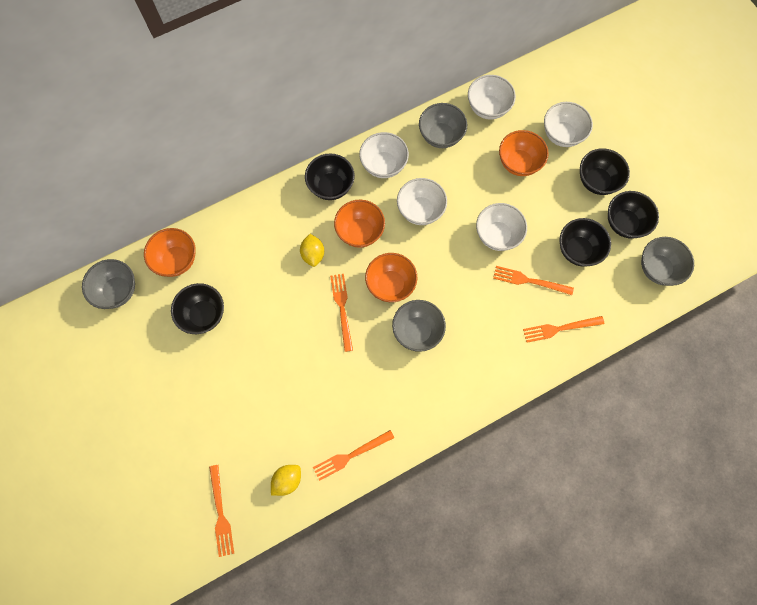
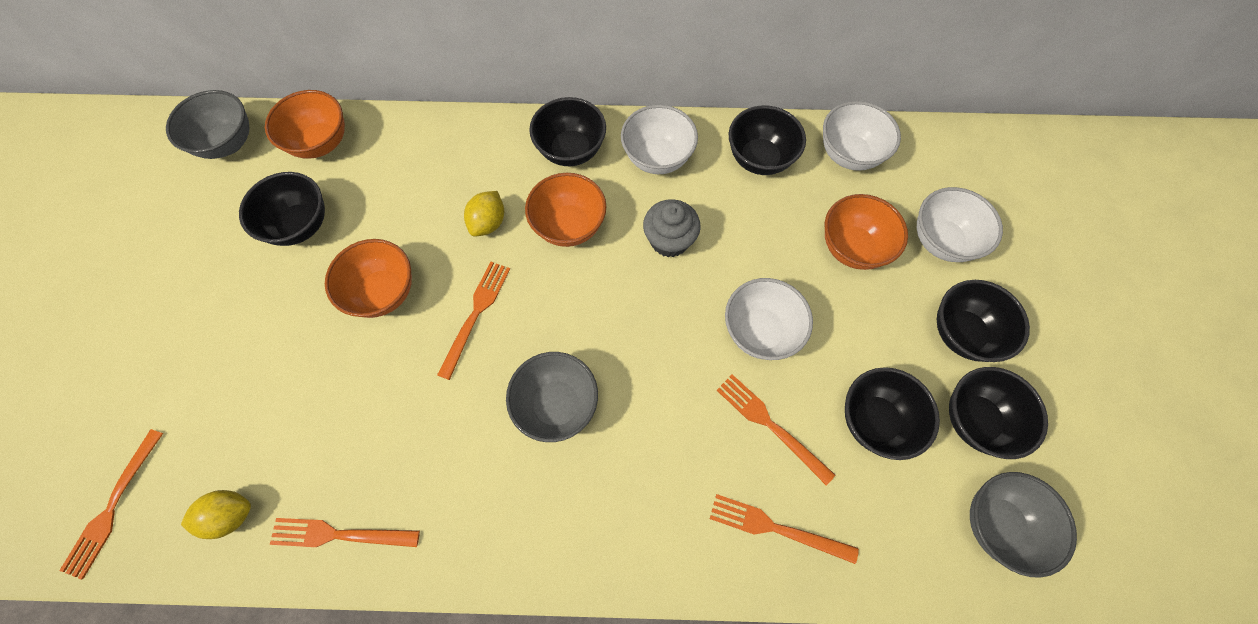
camera: 30 degrees right, 5 degrees down
(390, 284) = (563, 318): orange bowl -> orange bowl (383, 292)
(420, 210) = (669, 240): white bowl -> grey cupcake
(440, 136) = (759, 158): grey bowl -> black bowl

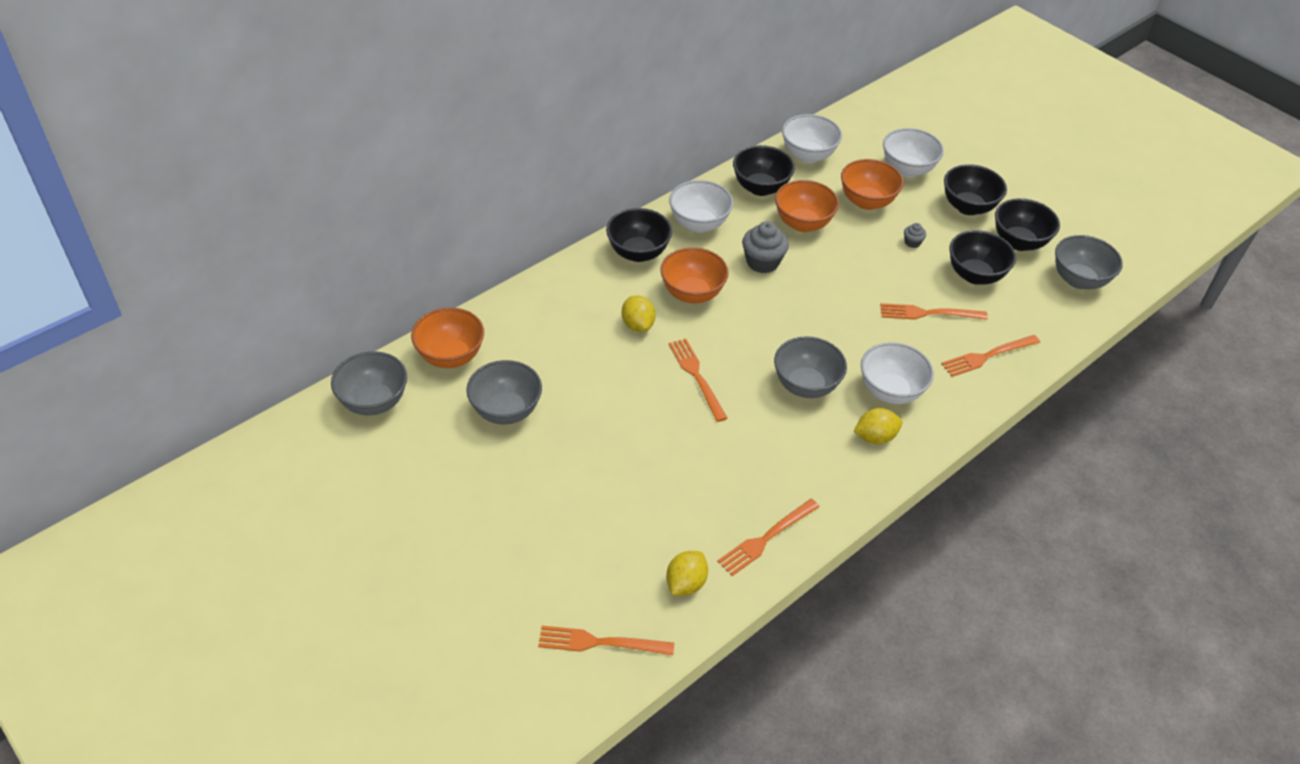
camera: 45 degrees left, 20 degrees down
(113, 507) = (600, 642): orange fork -> orange fork turned 120 degrees clockwise
(300, 225) = (506, 411): black bowl -> grey bowl
(383, 292) = (620, 406): orange bowl -> orange bowl (802, 223)
(554, 518) = (875, 437): none -> yellow lemon
(760, 331) = (869, 274): white bowl -> white bowl (890, 391)
(848, 329) = (912, 242): none -> grey cupcake

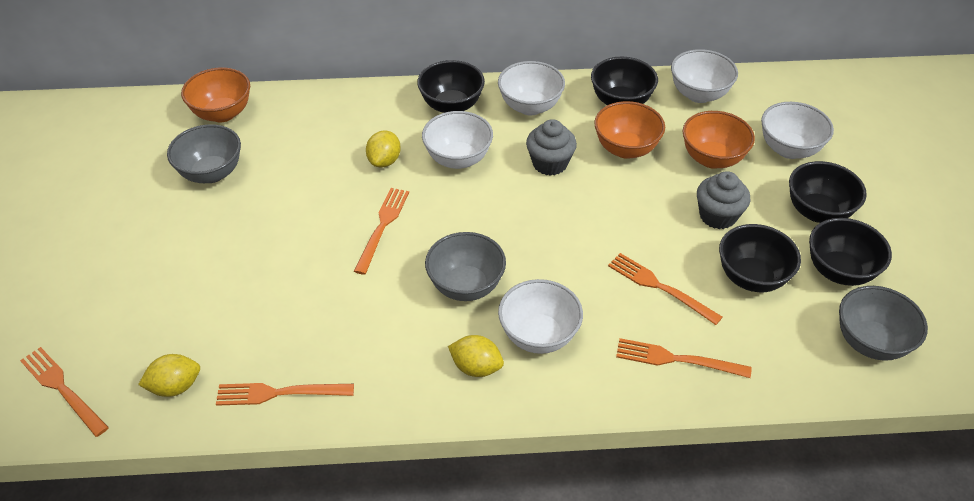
camera: 40 degrees right, 0 degrees up
(374, 402) = (136, 118): grey bowl -> none
(692, 293) = (458, 159): orange bowl -> white bowl
(912, 242) = (717, 216): grey cupcake -> grey cupcake, size x2.01

